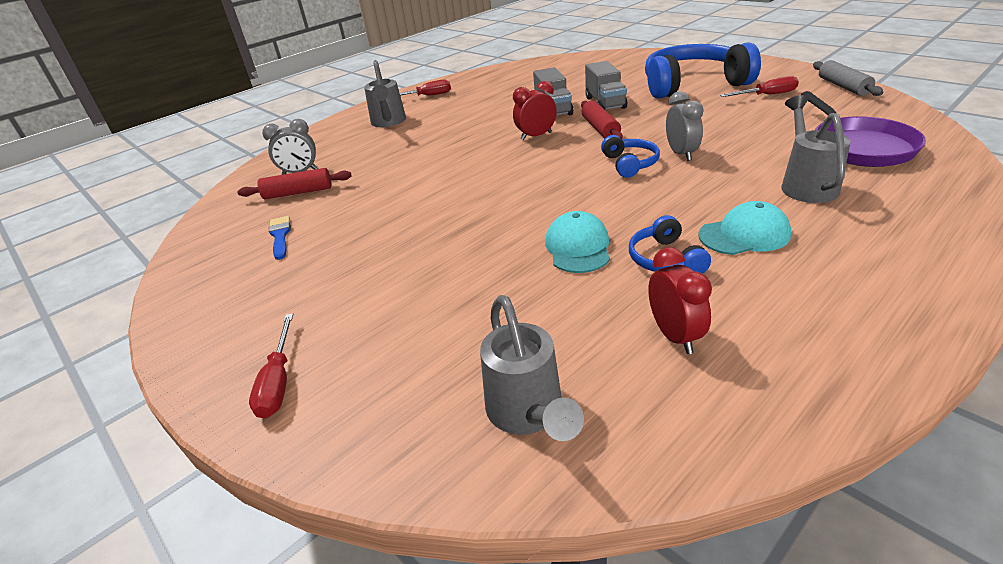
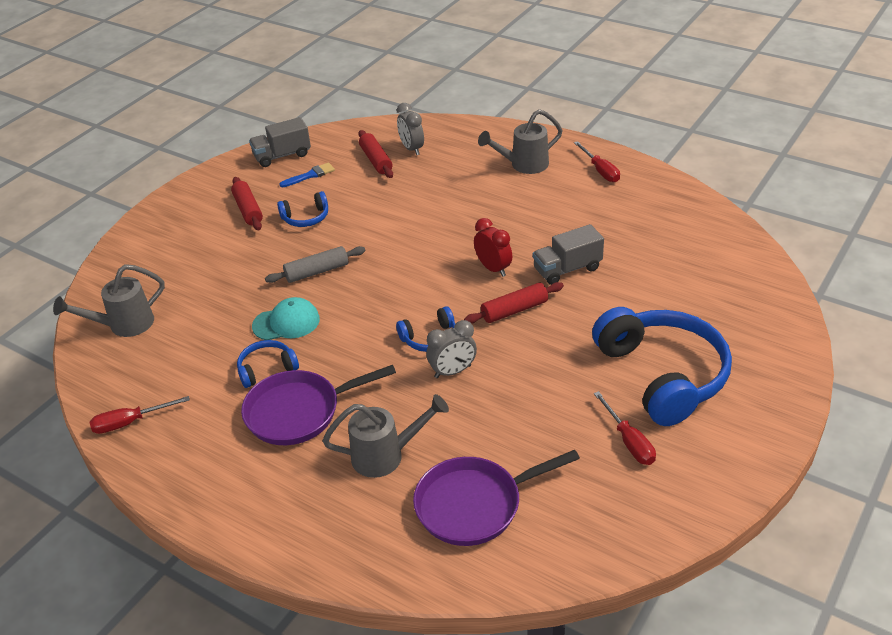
camera: 75 degrees right, 5 degrees up
(278, 382) = (159, 229): red screwdriver -> red screwdriver (130, 422)
(310, 285) = (248, 210): none -> red rolling pin
(370, 237) = (306, 218): none -> blue headphones
(605, 103) = (590, 306): grey truck -> grey truck (282, 155)
(675, 336) = (181, 377): red clock -> none
(744, 235) = (299, 412): turquoise cap -> purple pan
(843, 86) = (671, 517): grey rolling pin -> grey rolling pin (317, 272)

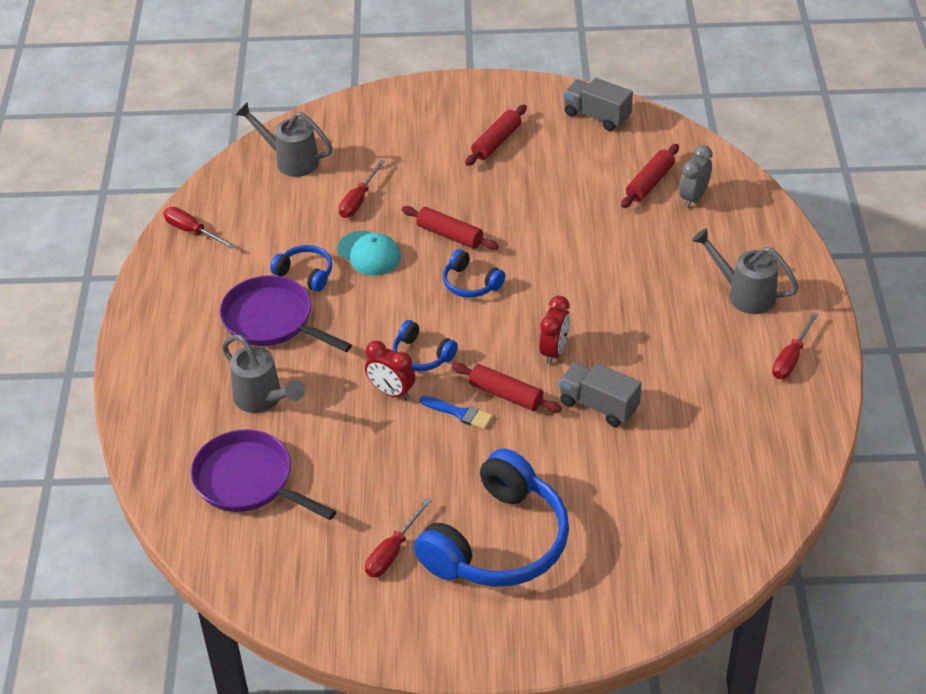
camera: 55 degrees right, 5 degrees up
(220, 305) = (358, 200): none -> red screwdriver
(306, 218) = (518, 185): blue headphones -> blue headphones (470, 283)
(310, 175) = (584, 152): blue brush -> blue brush (459, 413)
(317, 272) = (449, 235): grey rolling pin -> red rolling pin
(453, 371) = (391, 392): grey clock -> red clock

